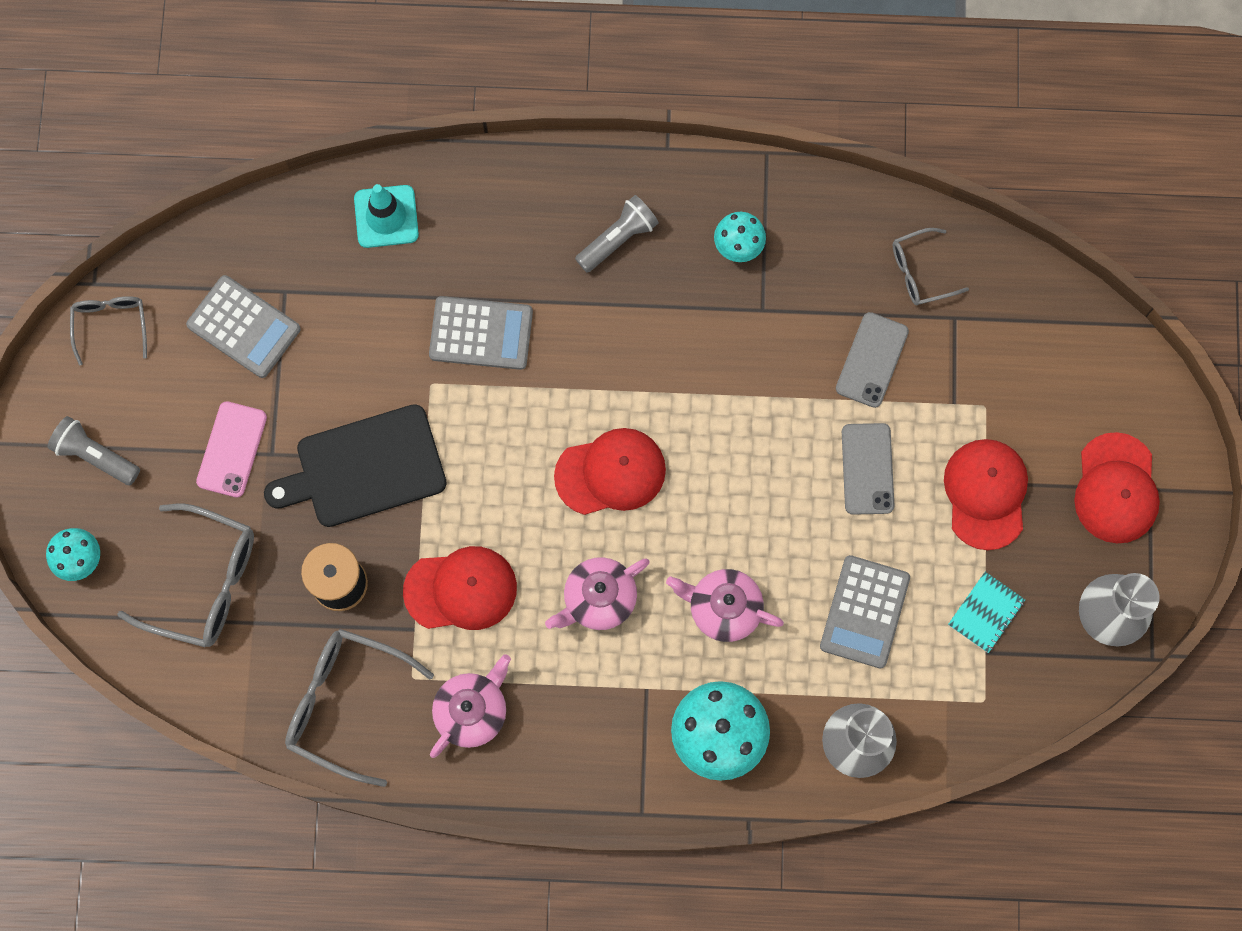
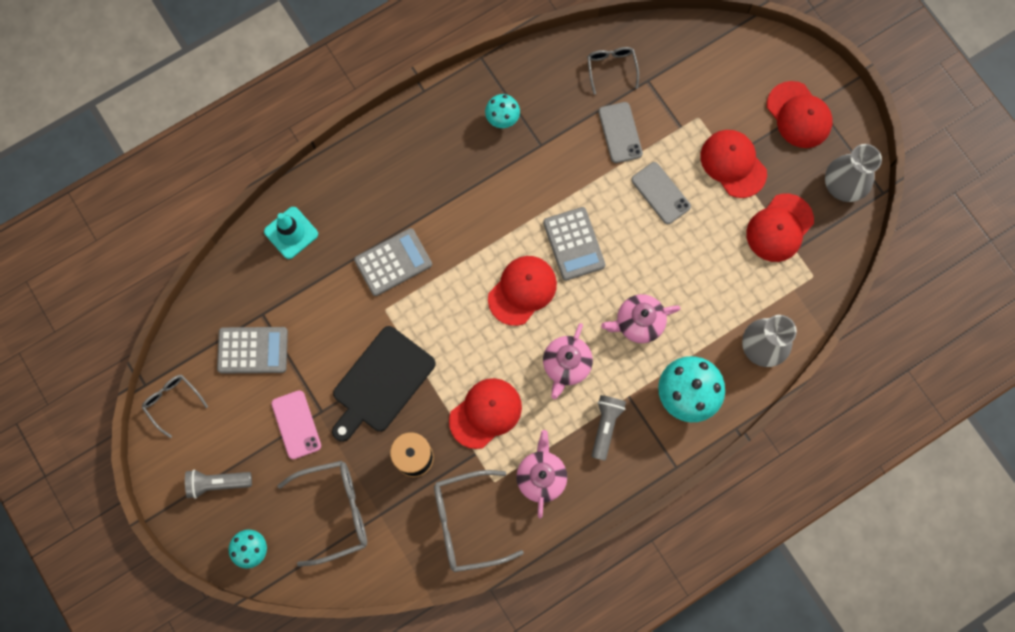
camera: 35 degrees left, 0 degrees up
(618, 239) = (432, 159): grey flashlight -> grey flashlight (605, 426)
(864, 612) = (715, 272): grey calculator -> grey calculator (574, 244)
(920, 272) = (611, 68): grey glasses -> grey glasses turned 135 degrees clockwise
(985, 612) = (779, 228): turquoise notebook -> red cap

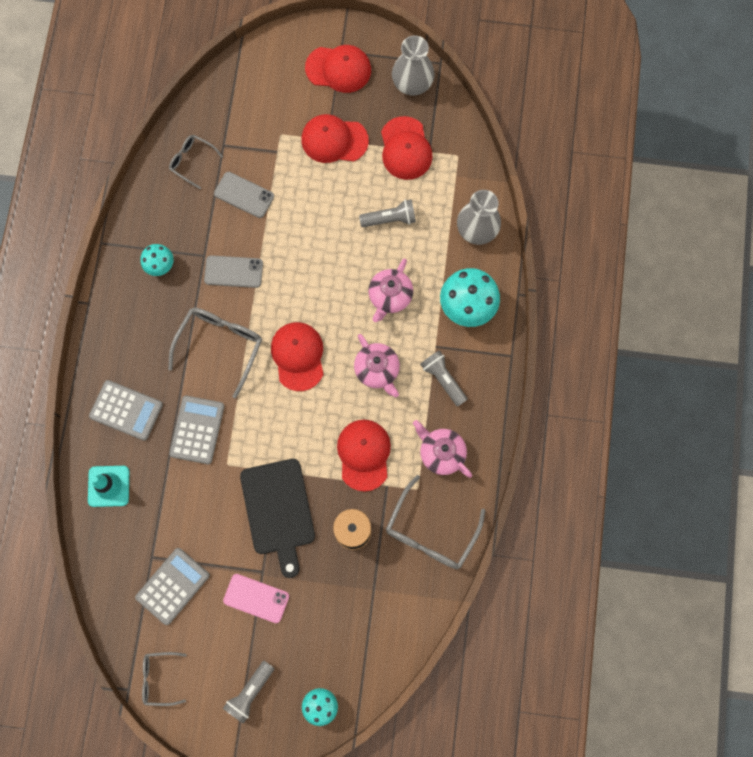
camera: 50 degrees left, 0 degrees up
(335, 511) = (344, 620): grey glasses -> grey glasses (220, 345)
(574, 244) = (296, 293): grey calculator -> grey calculator (126, 410)
(660, 193) = (312, 204): grey phone -> grey phone (233, 271)
(706, 266) = (390, 219): none -> grey flashlight

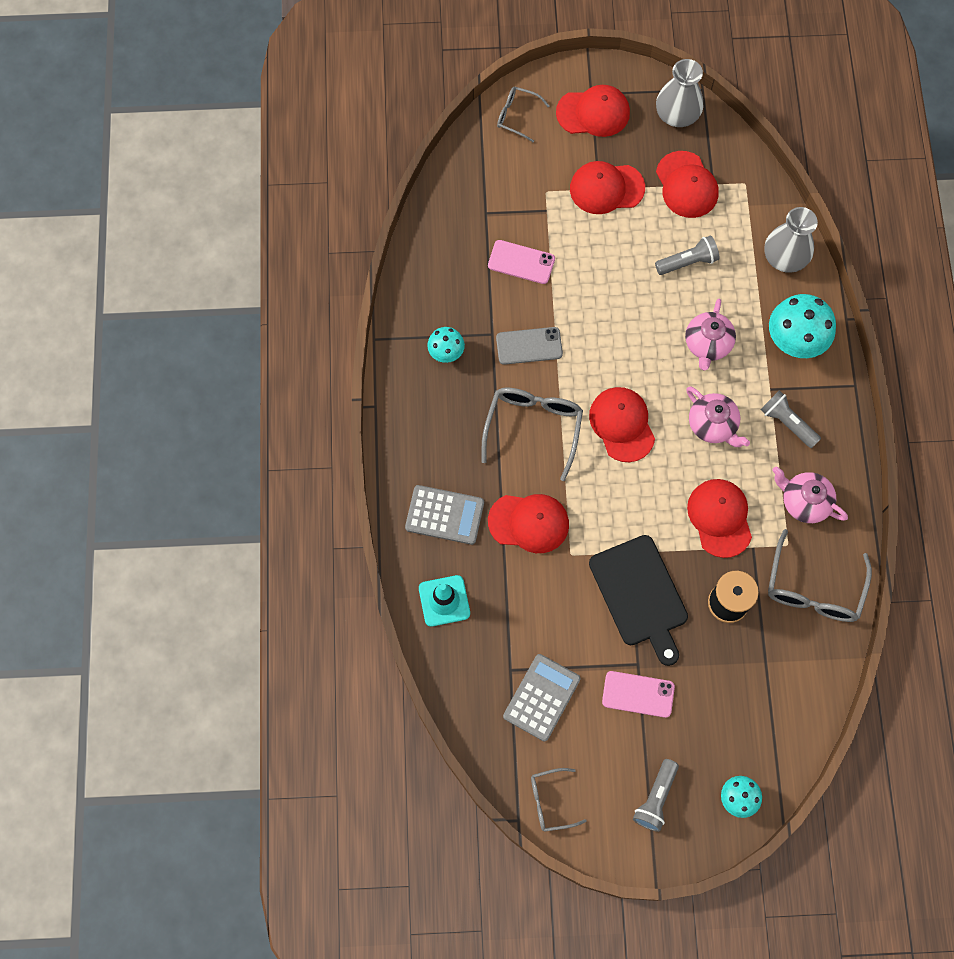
camera: 10 degrees left, 5 degrees down
(192, 161) = (455, 235): grey glasses -> grey glasses (516, 116)
(197, 430) = (529, 523): grey calculator -> red cap
(244, 195) = (521, 262): grey phone -> pink phone

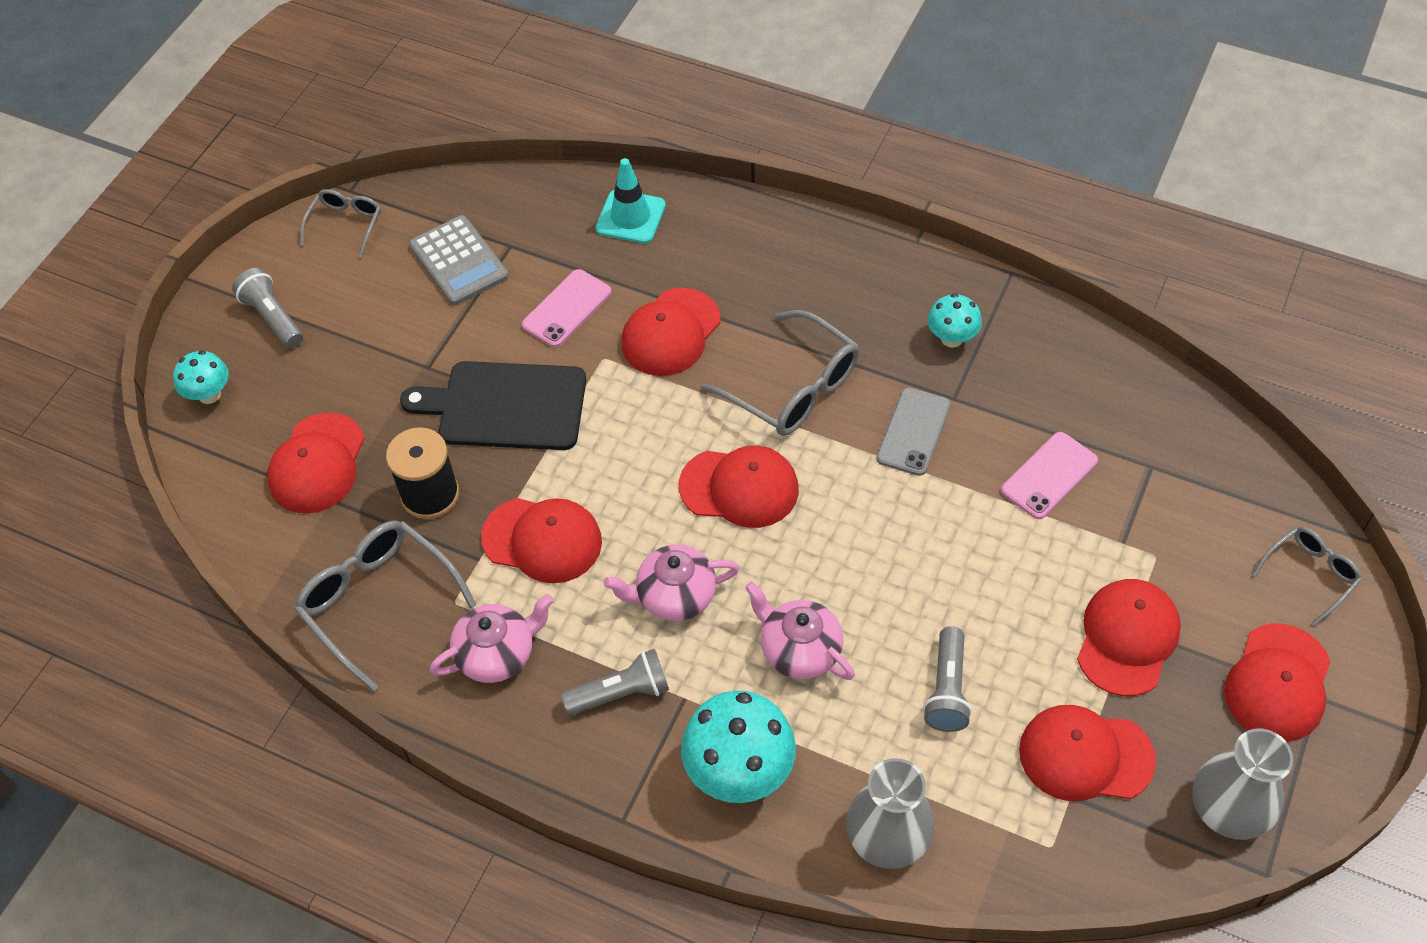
camera: 120 degrees right, 15 degrees down
(444, 515) = (733, 255): grey calculator -> none
(638, 694) = (394, 352): pink phone -> pink phone (567, 309)
(746, 688) = (317, 464): none -> red cap

